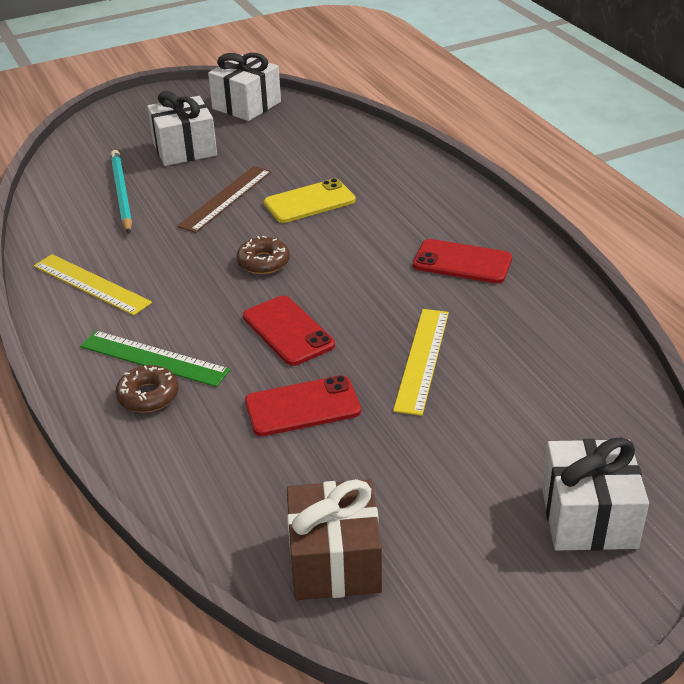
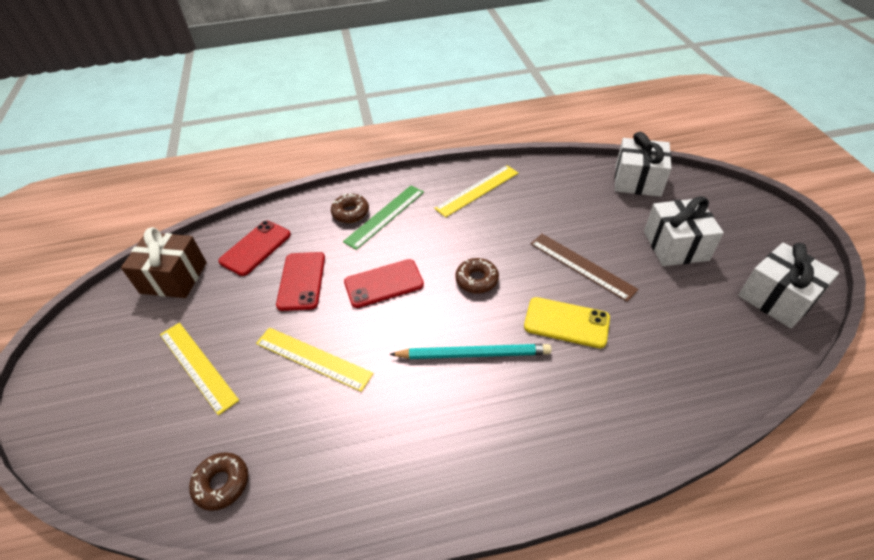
camera: 105 degrees right, 10 degrees up
(121, 193) = (599, 206): turquoise pencil -> turquoise pencil (473, 354)
(309, 202) = (566, 322): yellow phone -> yellow phone turned 60 degrees counterclockwise
(462, 262) = (432, 424): red phone -> red phone (255, 248)
(478, 459) = (197, 366): none -> yellow ruler
(588, 517) = (107, 417): white gift -> white gift (637, 181)
(599, 380) = (222, 483): none -> brown donut

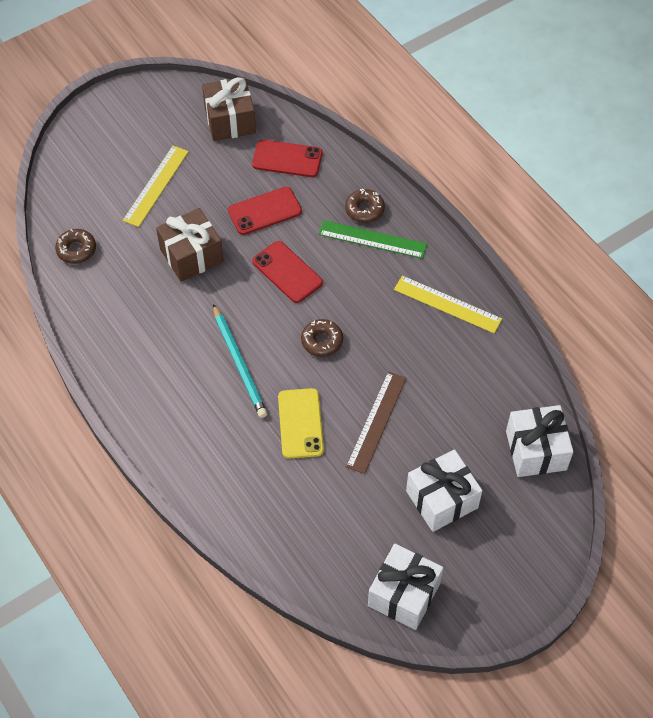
camera: 65 degrees right, 10 degrees up
(313, 358) = (191, 255): yellow ruler -> brown gift

